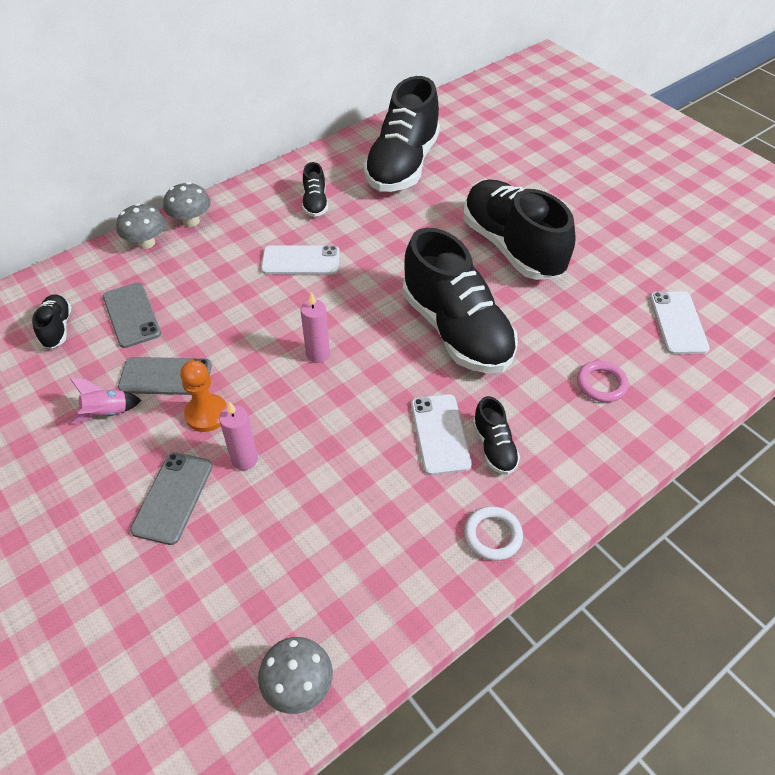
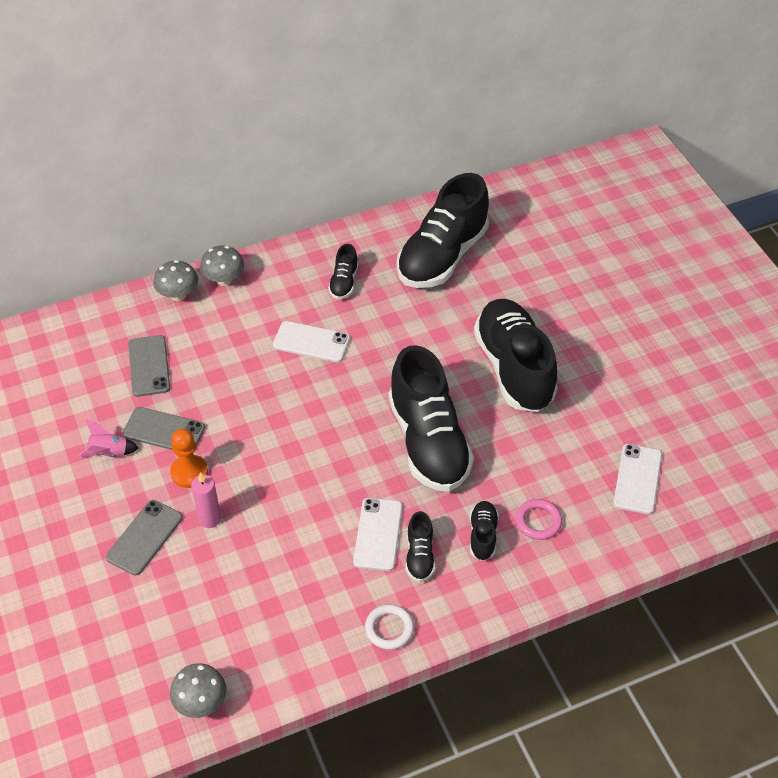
camera: 15 degrees right, 0 degrees up
(57, 328) = (84, 366): black shoe -> black shoe (483, 536)
(318, 354) = (298, 438): pink candle -> none

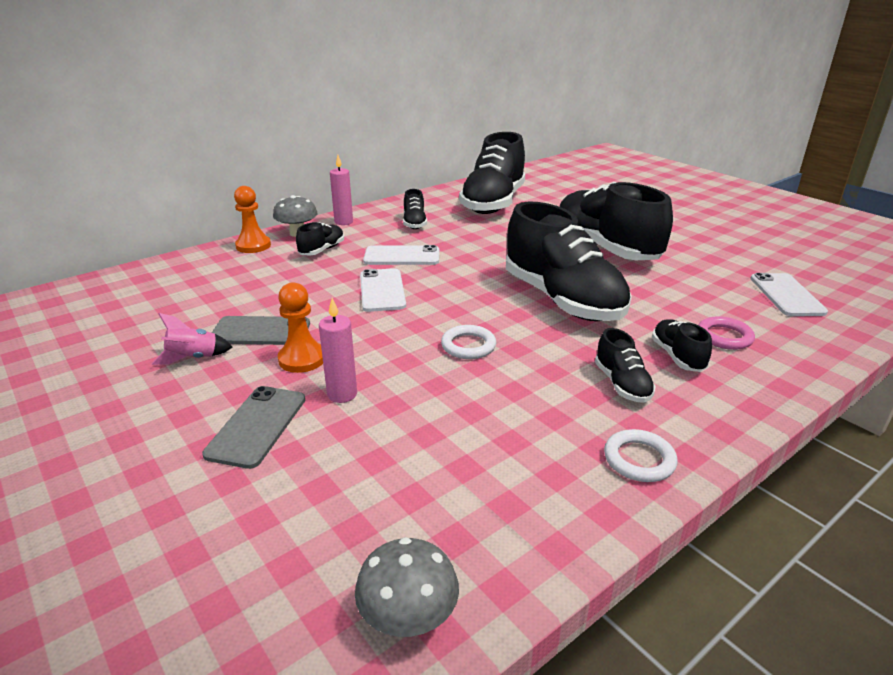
camera: 15 degrees left, 20 degrees down
(149, 366) = (232, 290): grey phone -> none
(178, 295) = (253, 246): grey mushroom -> orange pawn
(240, 316) = (322, 250): none -> black shoe
(274, 266) = (343, 222): none -> pink candle
(322, 485) = (468, 346): none -> white ring
(378, 534) = (559, 374): white phone -> white phone (382, 290)

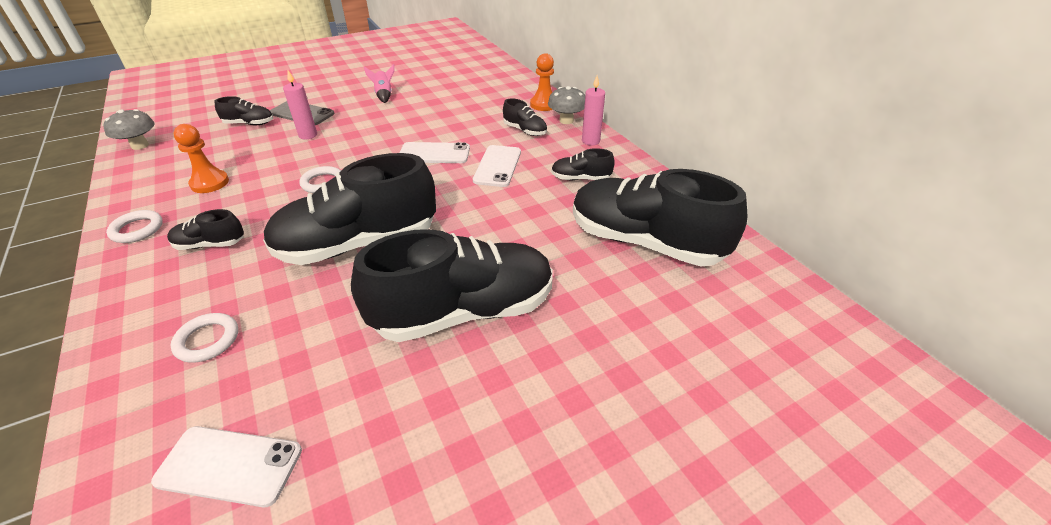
camera: 100 degrees right, 10 degrees up
(261, 331) = (401, 111): grey phone -> none
(302, 359) = (357, 124): orange pawn -> orange pawn (210, 183)
(677, 356) = (211, 290): black shoe -> black shoe (249, 124)
(724, 337) = (207, 340): pink ring -> white ring

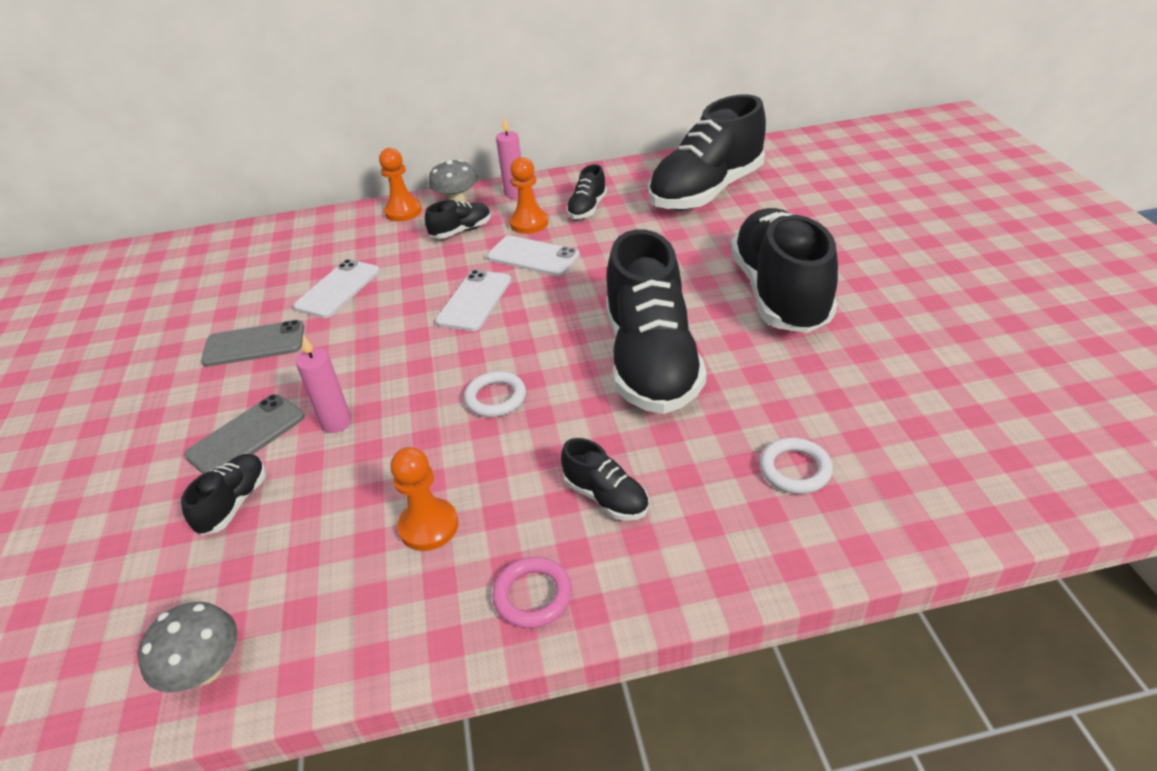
camera: 70 degrees left, 0 degrees up
(137, 229) = (533, 595): white ring -> pink ring
(210, 244) = (606, 497): black shoe -> black shoe turned 60 degrees counterclockwise
(229, 465) = (955, 429): white phone -> white phone (338, 289)
(384, 95) = (254, 344): pink rocket -> grey phone
(546, 156) = (529, 223): none -> orange pawn

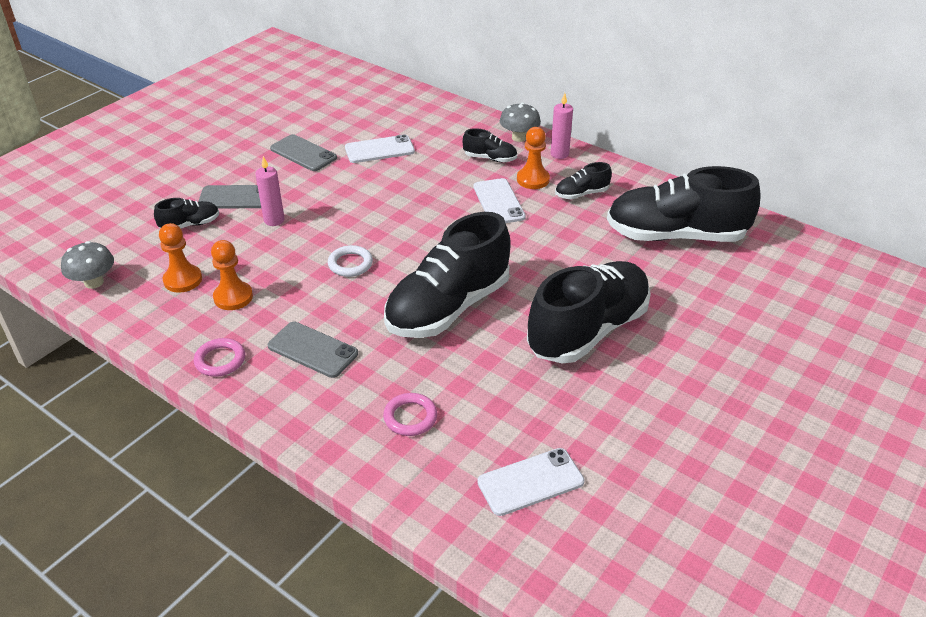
camera: 45 degrees right, 0 degrees up
(403, 211) = (482, 124): orange pawn -> orange pawn (183, 280)
(474, 301) = (427, 205): white phone -> white phone (530, 482)
(606, 497) = (313, 350): black shoe -> grey phone
(795, 469) = (410, 417): white ring -> pink ring

